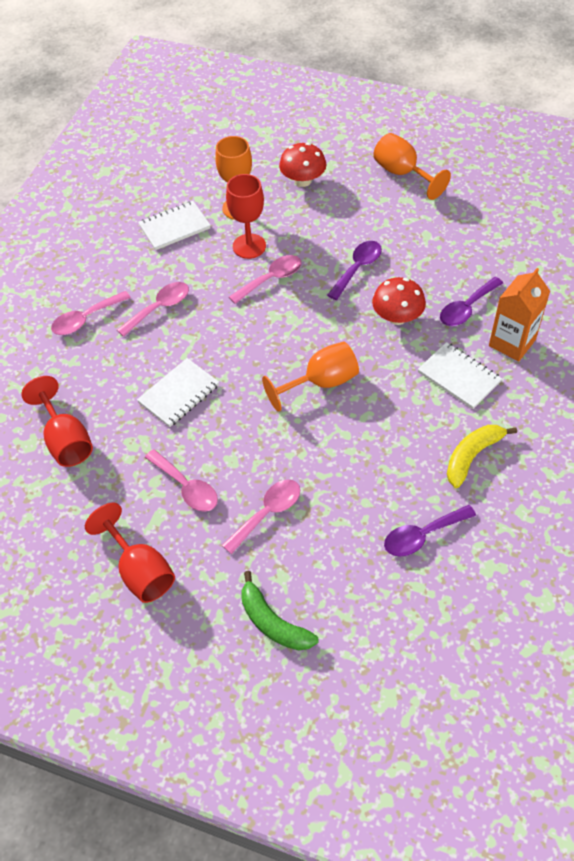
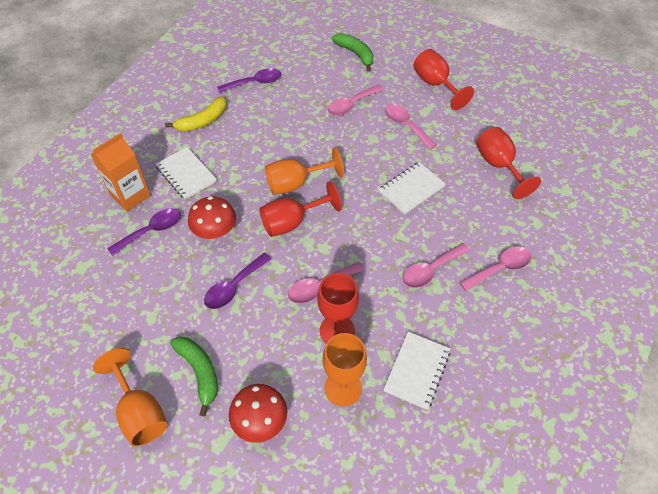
camera: 175 degrees left, 0 degrees up
(174, 227) = (417, 371): white notebook -> white notebook turned 45 degrees counterclockwise
(314, 337) = (292, 222): none -> red goblet
(364, 203) = (199, 372): none -> green banana

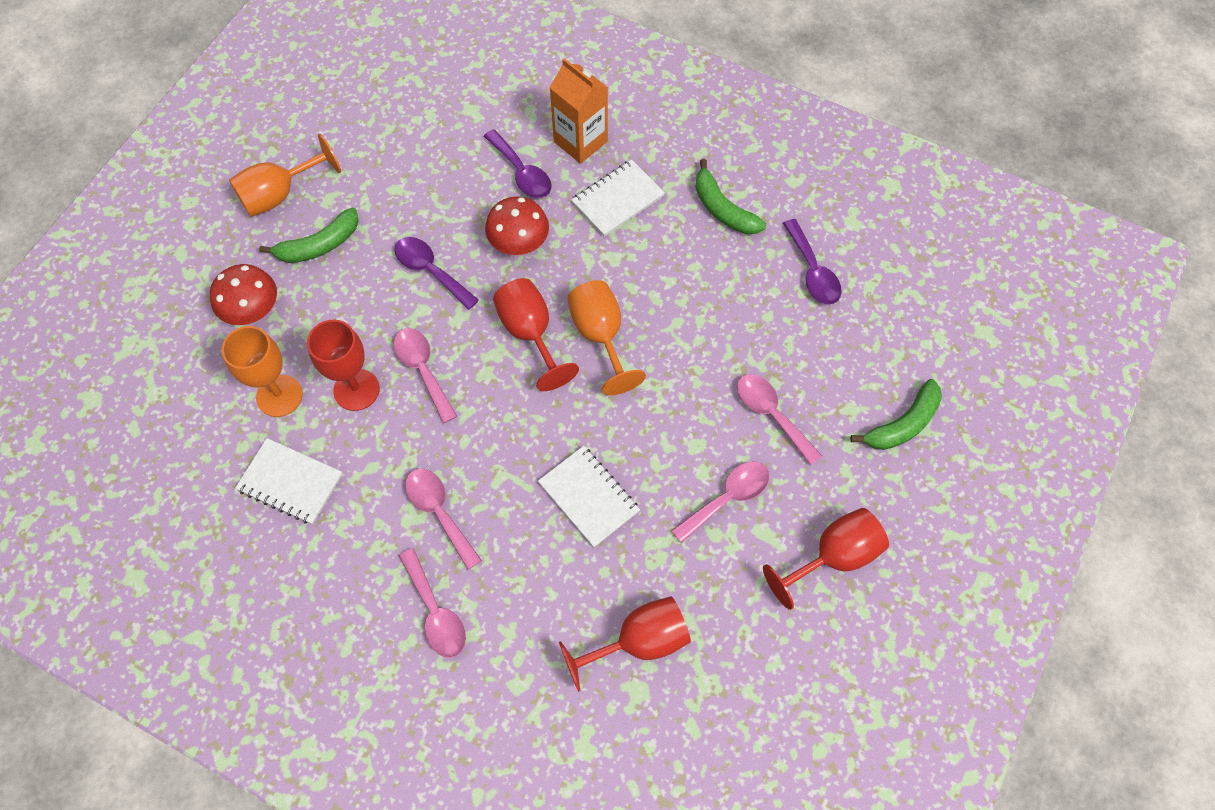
camera: 90 degrees right, 10 degrees up
(203, 121) = (723, 209): yellow banana -> green banana

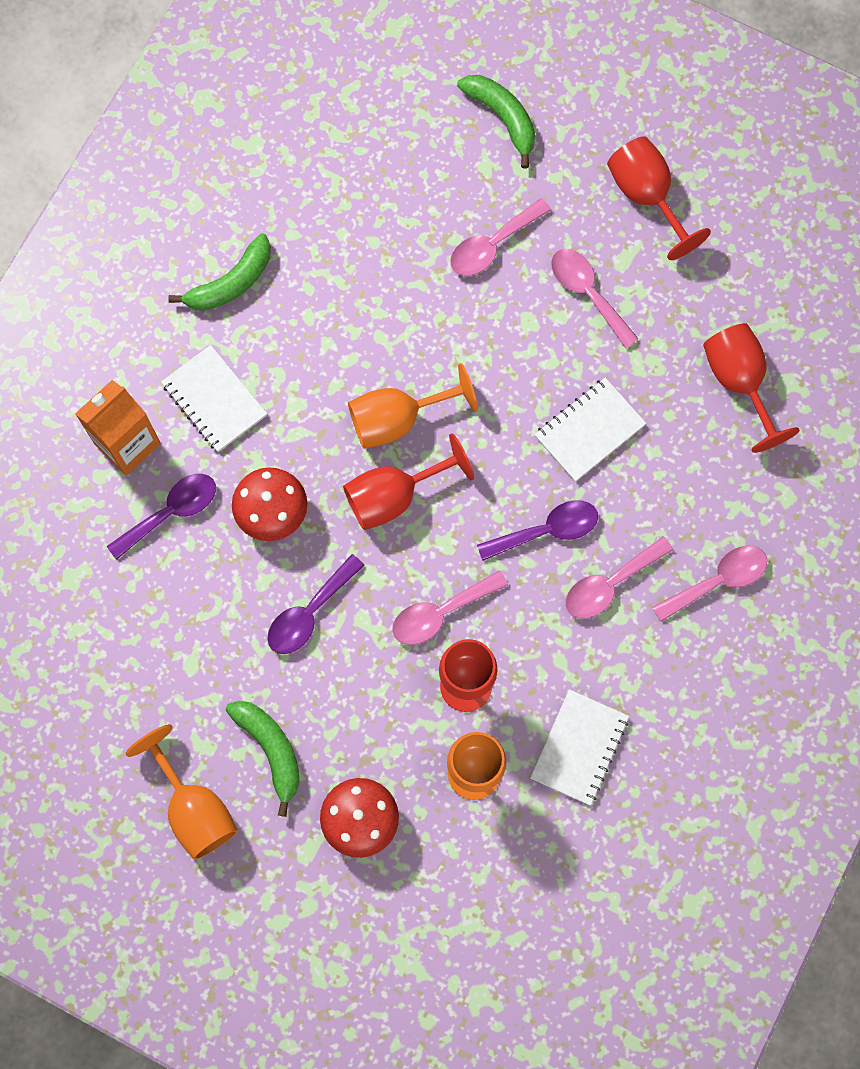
camera: 90 degrees left, 10 degrees up
(813, 271) = (317, 191): purple spoon -> purple spoon (547, 530)

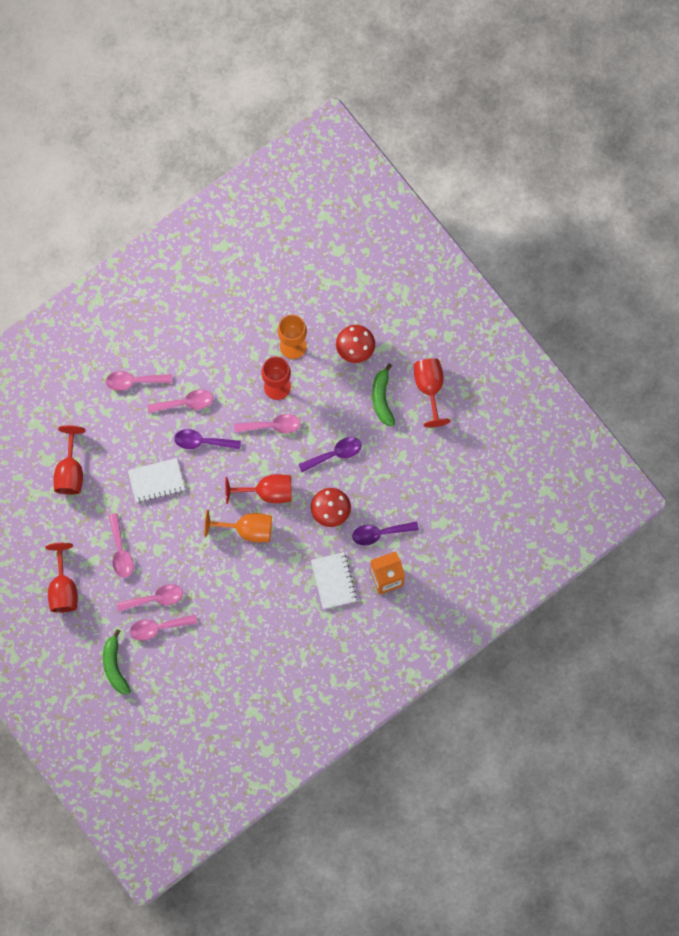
camera: 155 degrees left, 0 degrees up
(194, 808) = (429, 388): orange goblet -> red goblet
(231, 282) = (297, 639): green banana -> none
(465, 203) = (158, 628): none -> pink spoon
(579, 748) = (239, 335): white notebook -> none

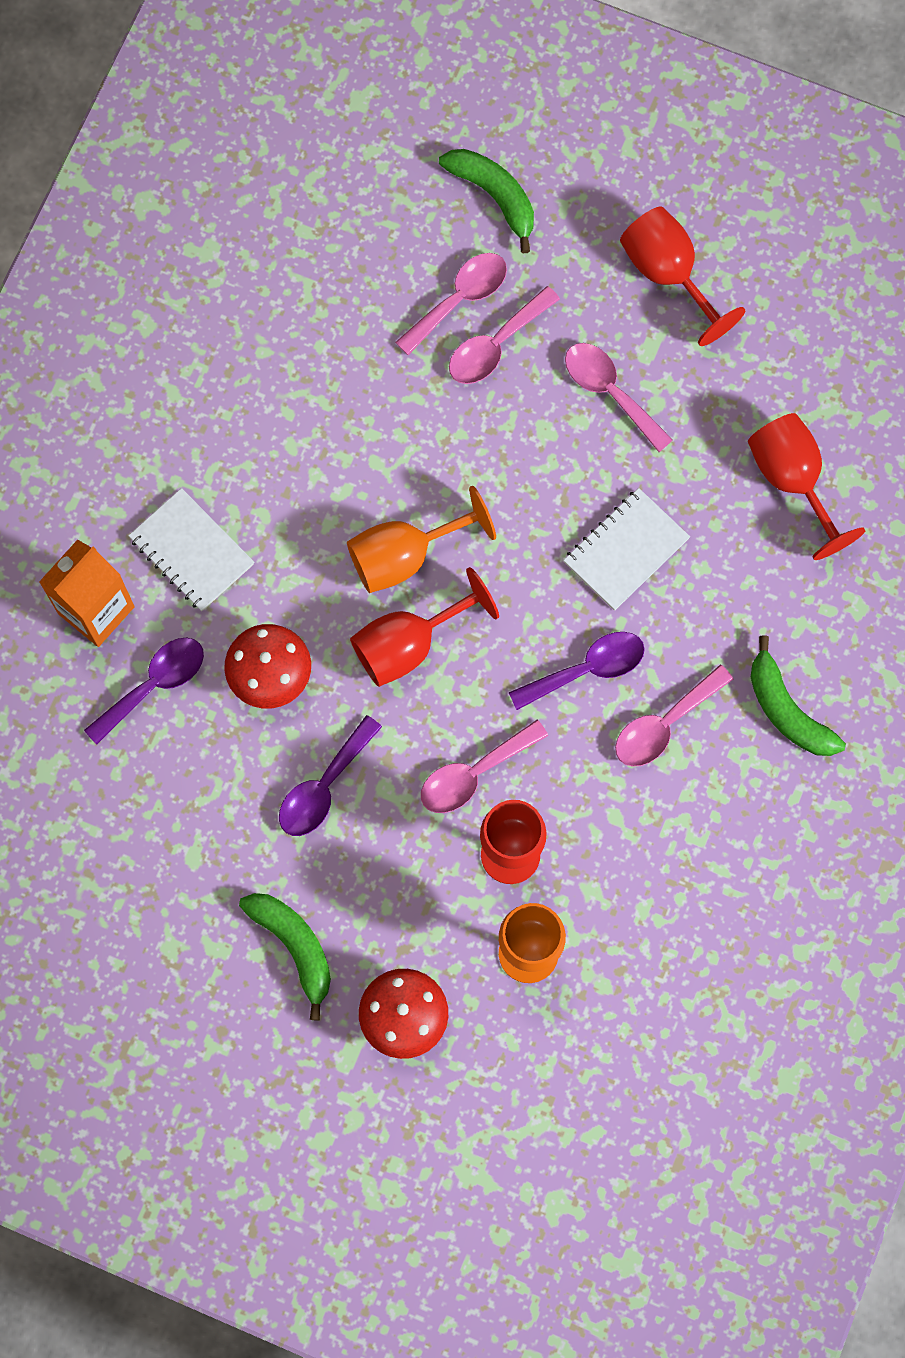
camera: 150 degrees right, 0 degrees up
(133, 381) = (787, 710): pink spoon -> green banana
(429, 388) = (213, 1021): red goblet -> none

